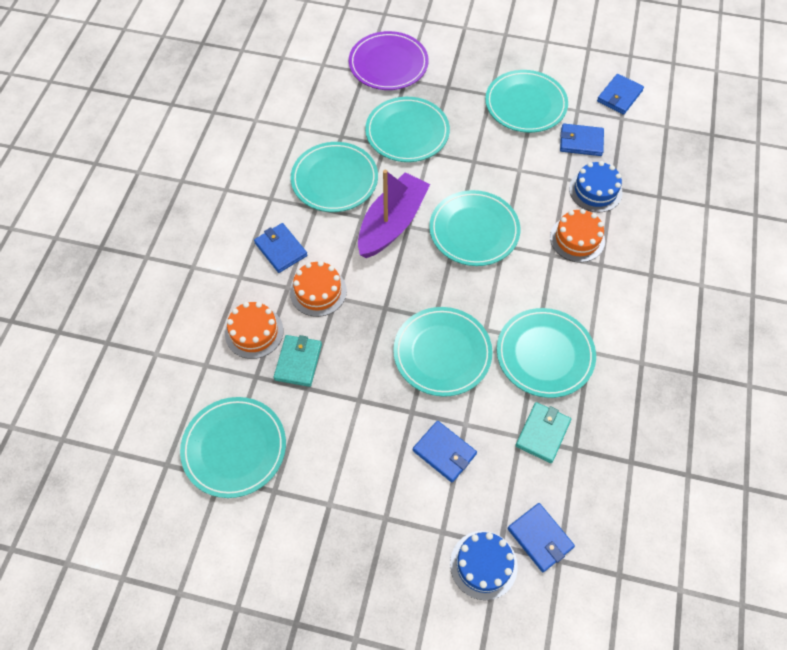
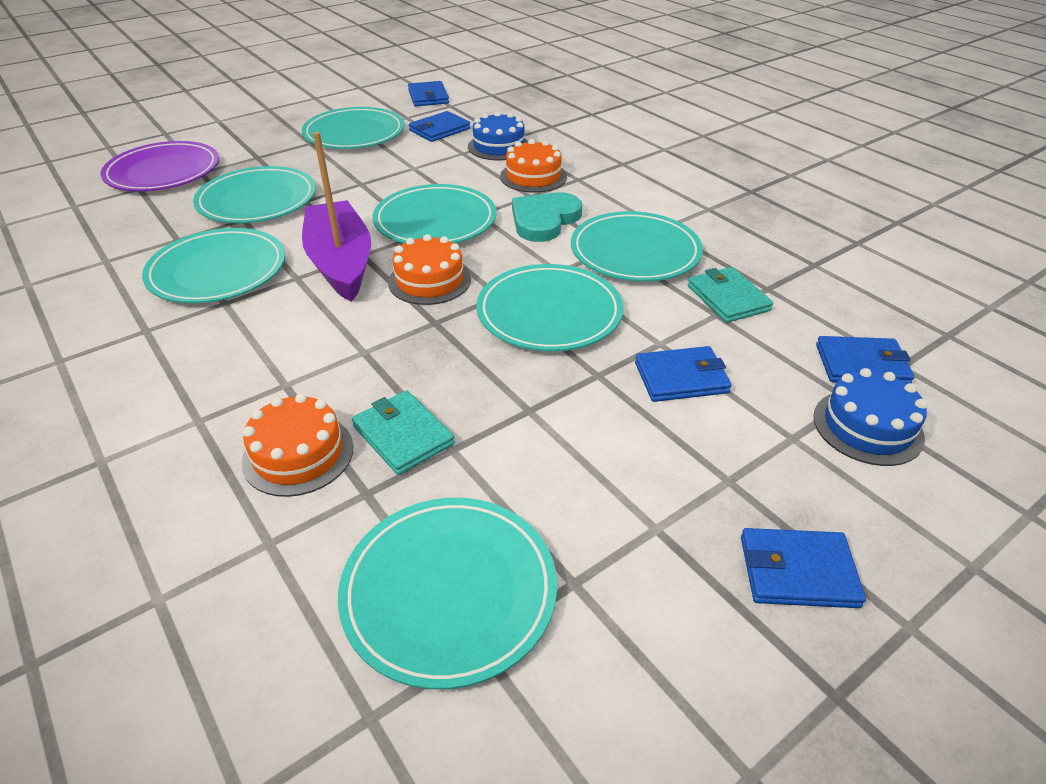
camera: 50 degrees left, 20 degrees down
(280, 249) = (225, 360): blue wallet -> blue wallet (797, 571)
(318, 291) = (333, 361): orange cake -> orange cake (429, 280)
(531, 283) = (544, 220): none -> turquoise heart

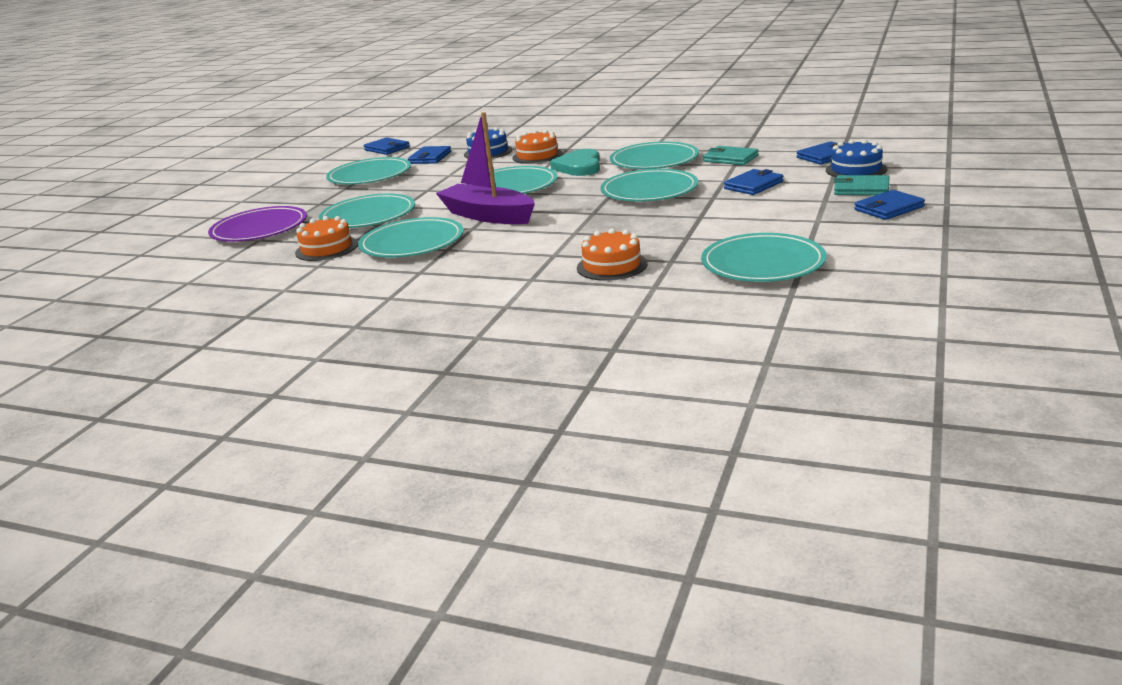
camera: 30 degrees left, 15 degrees down
(403, 435) = (653, 243): turquoise wallet -> turquoise wallet (861, 189)
(429, 280) = (558, 203): orange cake -> orange cake (326, 248)

